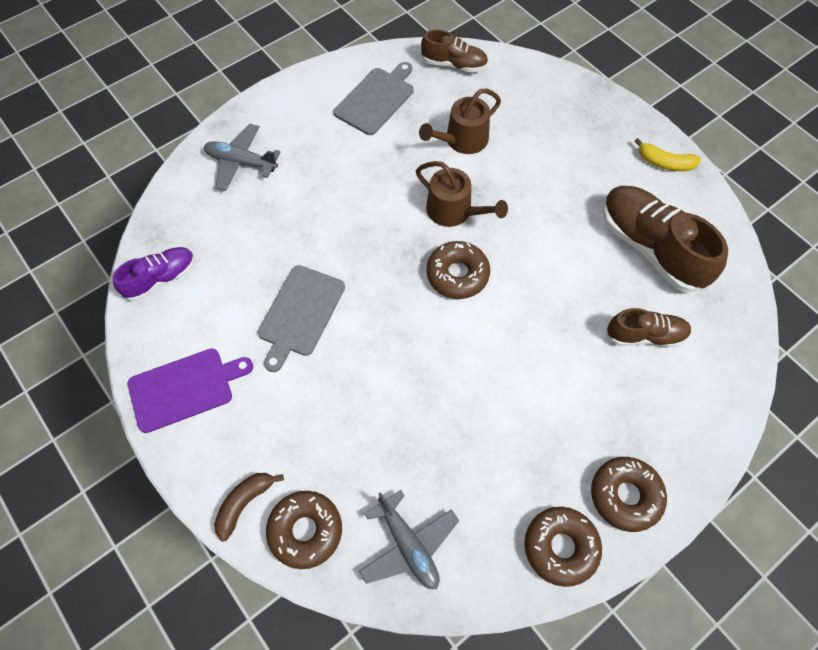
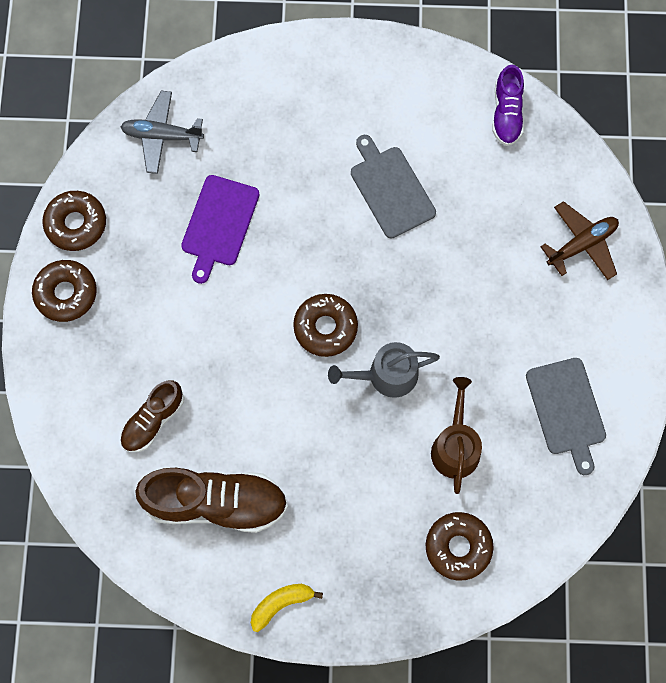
camera: 130 degrees right, 10 degrees up
(185, 388) = (395, 75): purple cutting board -> purple cutting board (219, 224)
(241, 162) = (582, 244): grey plane -> brown plane
(244, 503) = (277, 60): brown banana -> none
(305, 531) = (226, 84): brown donut -> brown donut (458, 547)
(454, 64) = (554, 518): brown shoe -> none
(454, 211) = (386, 375): brown watering can -> grey watering can

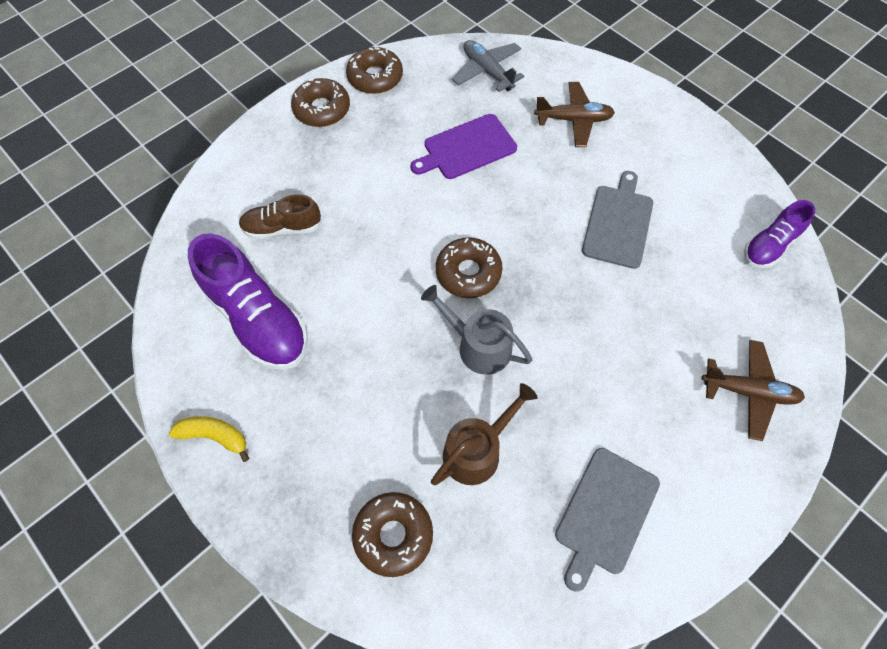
camera: 45 degrees right, 10 degrees down
(216, 502) = (257, 318): brown shoe -> purple shoe
(275, 124) = (573, 120): none -> brown plane

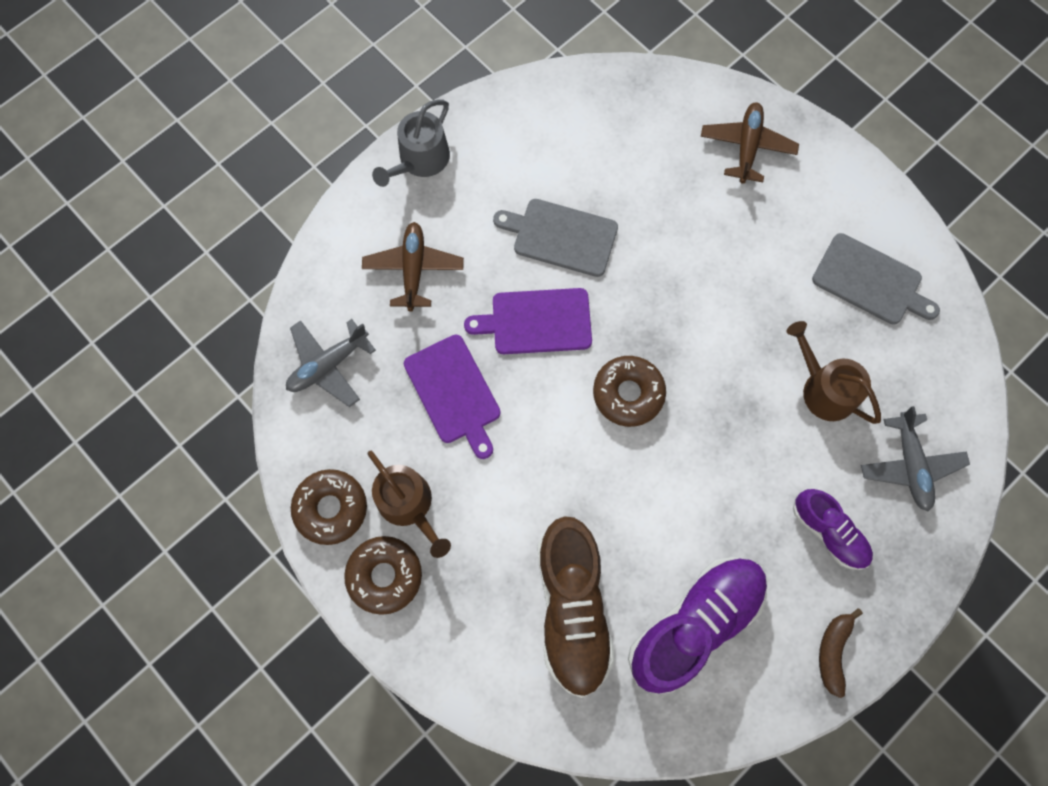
camera: 90 degrees left, 10 degrees up
(214, 436) = (833, 651): yellow banana -> brown banana
(282, 228) = (572, 608): brown shoe -> brown shoe, size x1.73
(375, 122) = (409, 504): none -> brown watering can
(393, 535) = (910, 465): brown donut -> grey plane
(478, 346) = (714, 385): grey watering can -> grey watering can (420, 160)
(533, 204) = (537, 321): none -> purple cutting board
(769, 245) = (587, 99): purple shoe -> purple shoe (828, 532)

